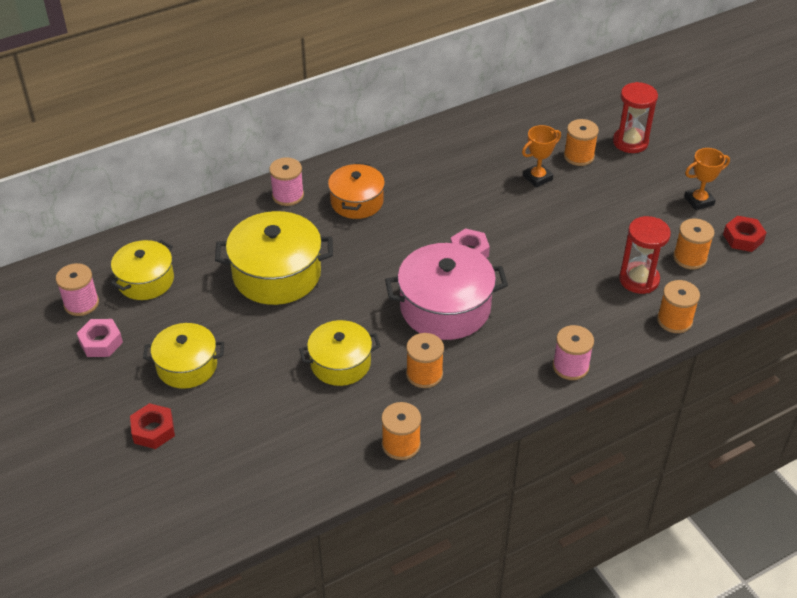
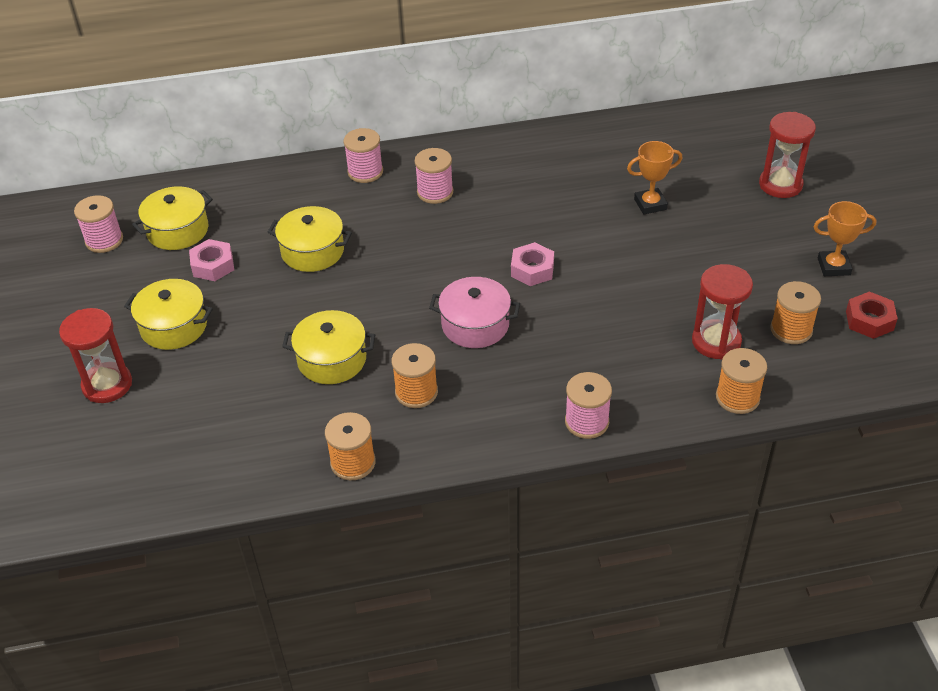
camera: 20 degrees right, 0 degrees up
(101, 342) = (103, 283): pink nut -> pink nut (213, 265)
(153, 430) = (107, 385): red nut -> red hourglass
(277, 274) = (312, 251): yellow pot -> yellow pot, size x0.64
(357, 202) = (435, 192): orange pot -> pink spool
(445, 307) = (475, 325): pink pot -> pink pot, size x0.64
(579, 156) = (710, 189): orange spool -> none

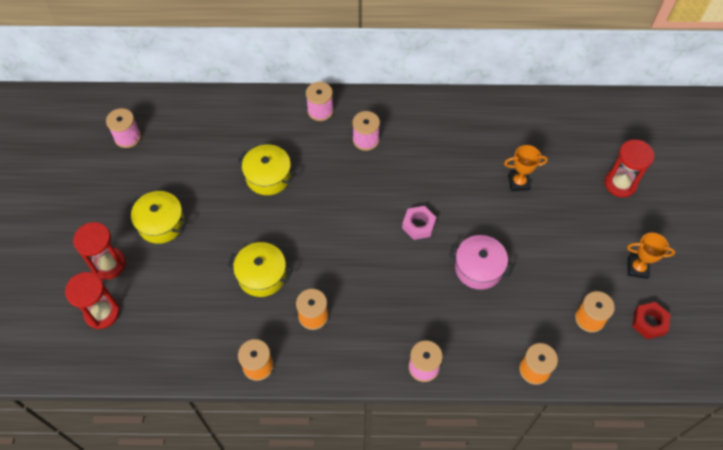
camera: 10 degrees right, 15 degrees up
(178, 230) = (179, 138): yellow pot -> none
(213, 265) = (197, 175): pink nut -> none
(475, 325) = (367, 266): pink pot -> pink pot (478, 268)
(716, 341) = (533, 317): red hourglass -> red hourglass (102, 312)

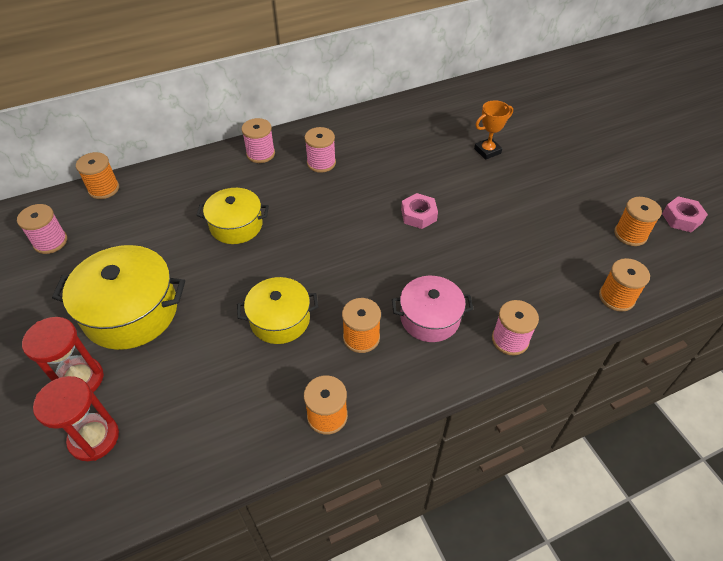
camera: 25 degrees left, 10 degrees down
(161, 223) = (131, 312): yellow pot -> yellow pot, size x1.57
(183, 100) = (104, 189): none -> orange spool
(478, 268) = (500, 230): pink pot -> pink pot (430, 318)
(620, 184) = (573, 124): red hourglass -> none
(637, 268) = (637, 180): orange trophy -> none
(649, 322) = (681, 218): red nut -> pink nut

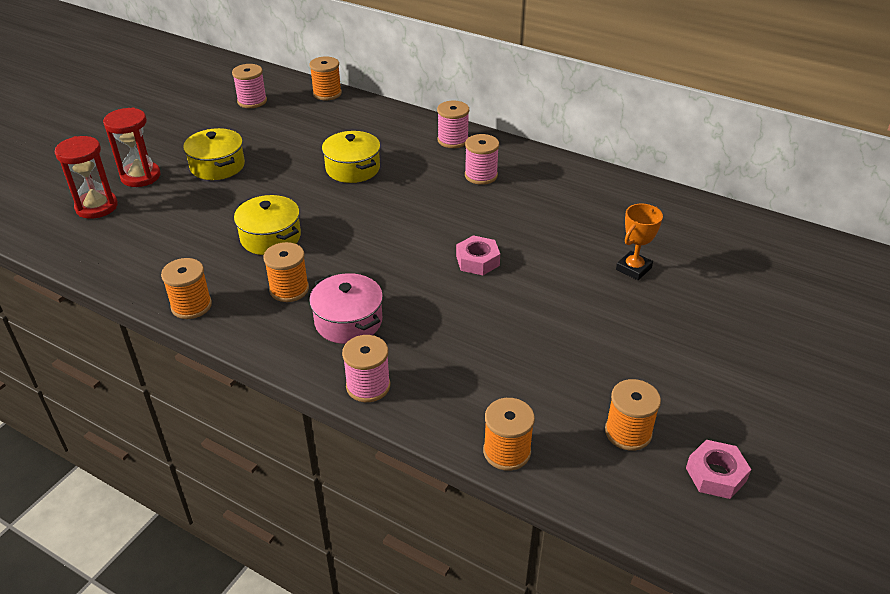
camera: 55 degrees right, 10 degrees down
(131, 312) = (217, 166): yellow pot -> yellow pot, size x0.64
(487, 151) = (633, 268): orange trophy -> orange trophy turned 75 degrees counterclockwise

